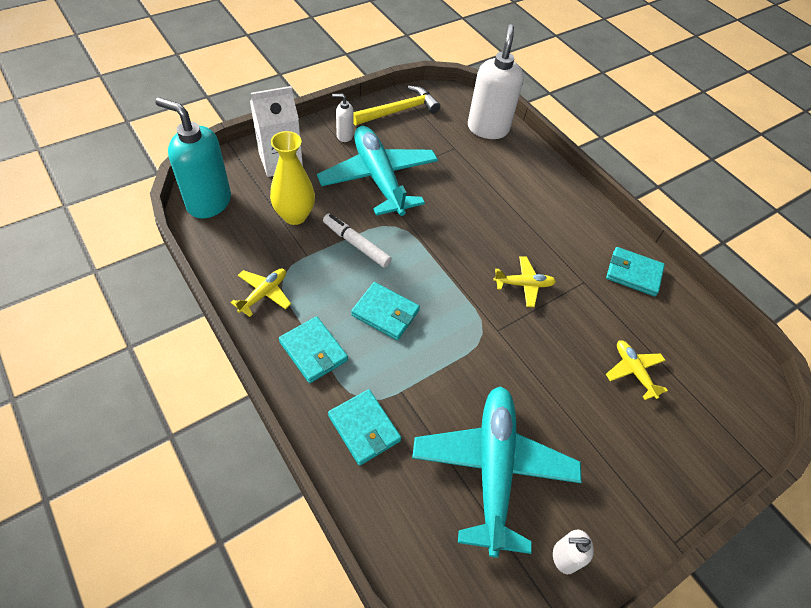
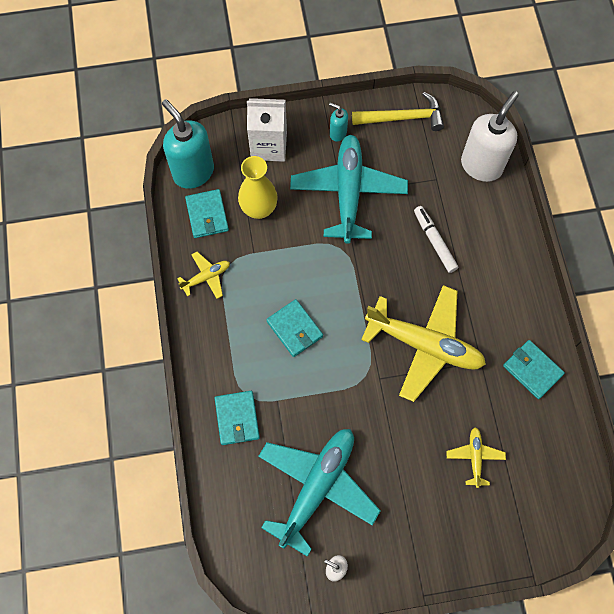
camera: 30 degrees right, 15 degrees up
(313, 351) = (225, 342): turquoise wallet -> turquoise wallet (207, 215)
(344, 136) = (337, 133): white soap dispenser -> turquoise soap dispenser
(356, 244) = (299, 256): white marker -> white marker (434, 242)
(524, 284) = (424, 345): yellow plane -> yellow plane, size x2.20

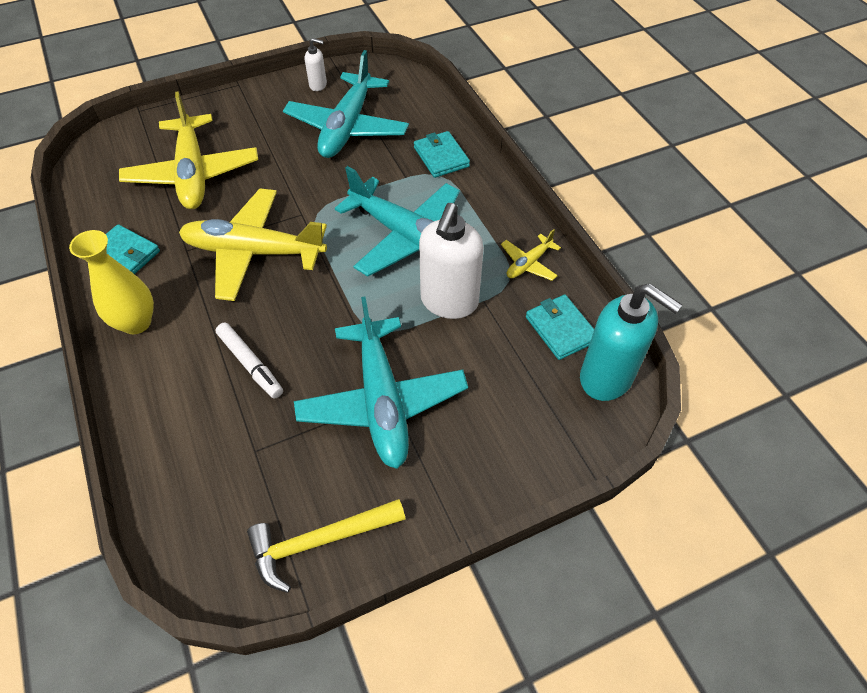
camera: 165 degrees right, 15 degrees down
(259, 209) = (497, 351): yellow vase -> yellow vase (136, 322)
(269, 146) = (518, 441): white carton -> none
(294, 329) = (407, 237): turquoise wallet -> turquoise plane
(337, 133) = (420, 487): turquoise soap dispenser -> none
(475, 457) = (193, 173): yellow plane -> yellow plane, size x2.20
(481, 165) = (183, 489): white soap dispenser -> white soap dispenser (449, 302)

